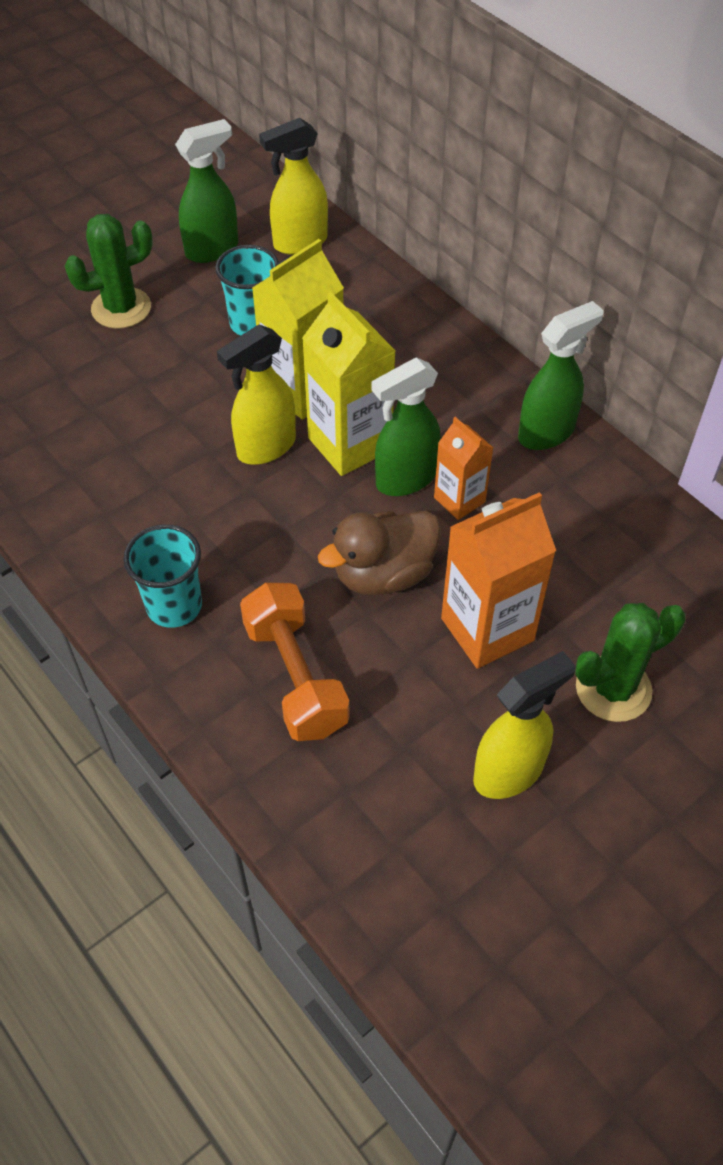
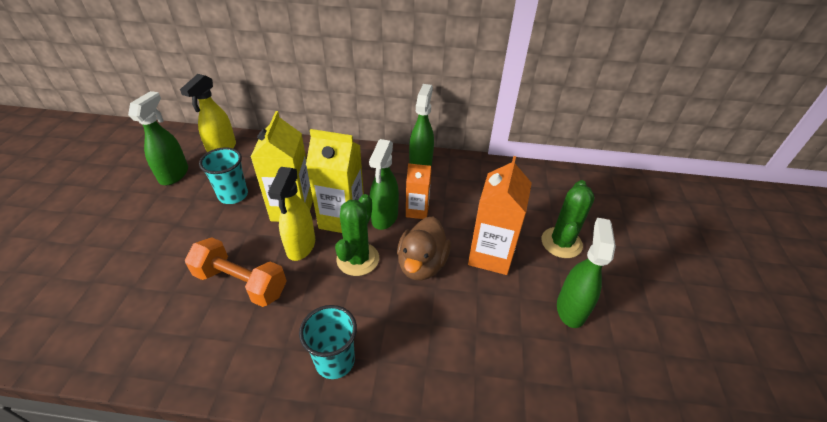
camera: 45 degrees left, 10 degrees down
(121, 308) = (142, 229): green cactus -> green cactus (358, 259)
(295, 677) = (437, 345): orange dumbbell -> orange dumbbell (241, 283)
(509, 772) = (571, 308): yellow spray bottle -> green spray bottle

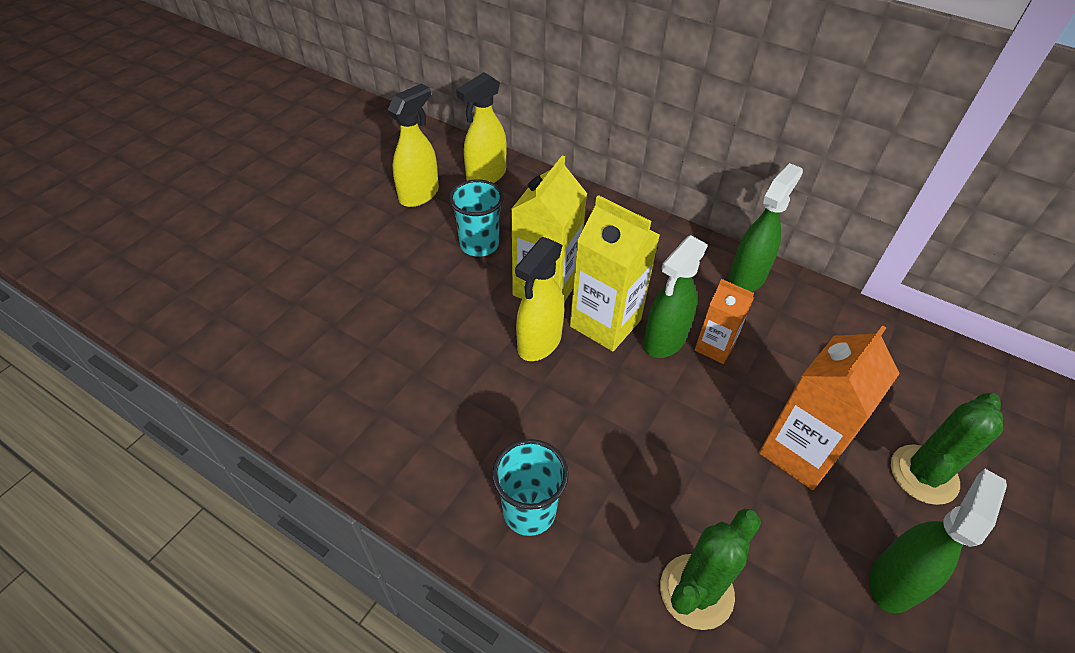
camera: 25 degrees right, 5 degrees up
(174, 174) = (419, 194): green spray bottle -> yellow spray bottle
(241, 283) = (452, 365): orange dumbbell -> none
(358, 259) = (606, 387): green cactus -> green cactus (696, 591)
(422, 264) = (691, 427): brown duck -> none

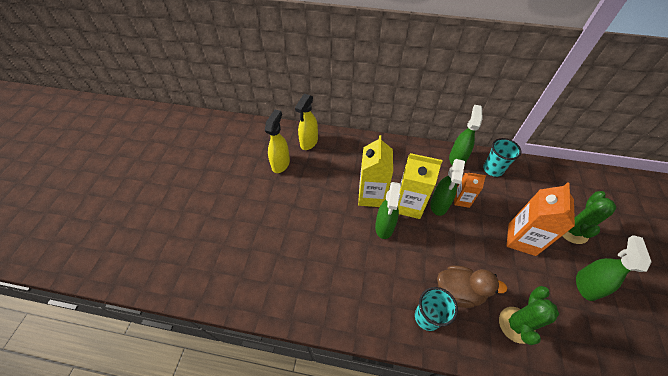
camera: 20 degrees left, 5 degrees up
(479, 245) = (327, 183): turquoise cup -> turquoise cup (493, 169)
(539, 343) = (384, 227): yellow spray bottle -> green spray bottle
(615, 493) = (459, 291): none -> brown duck

